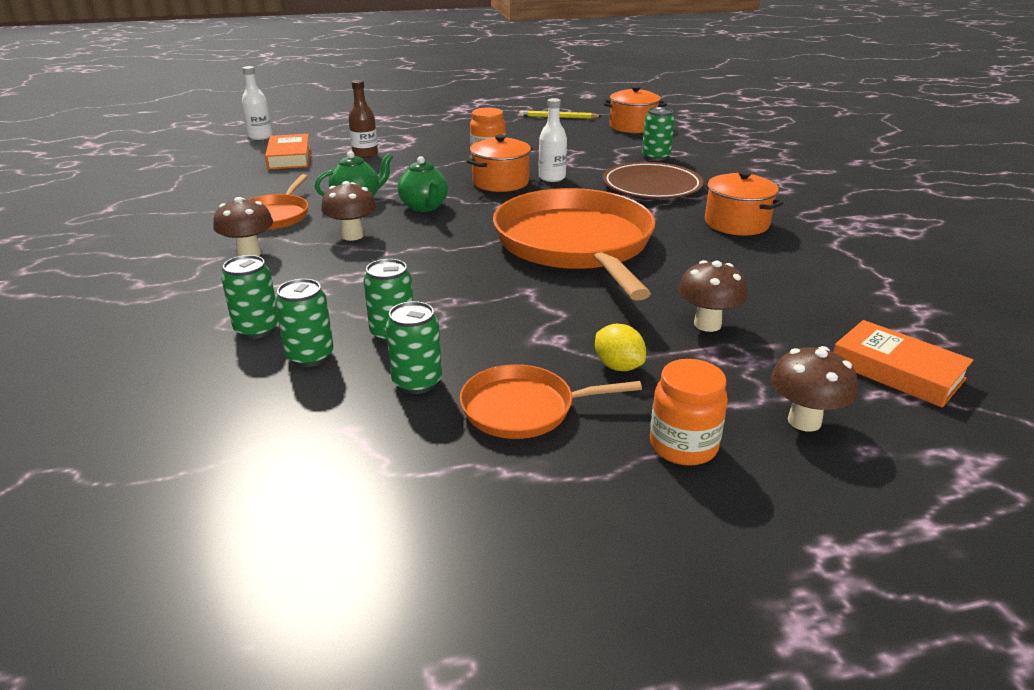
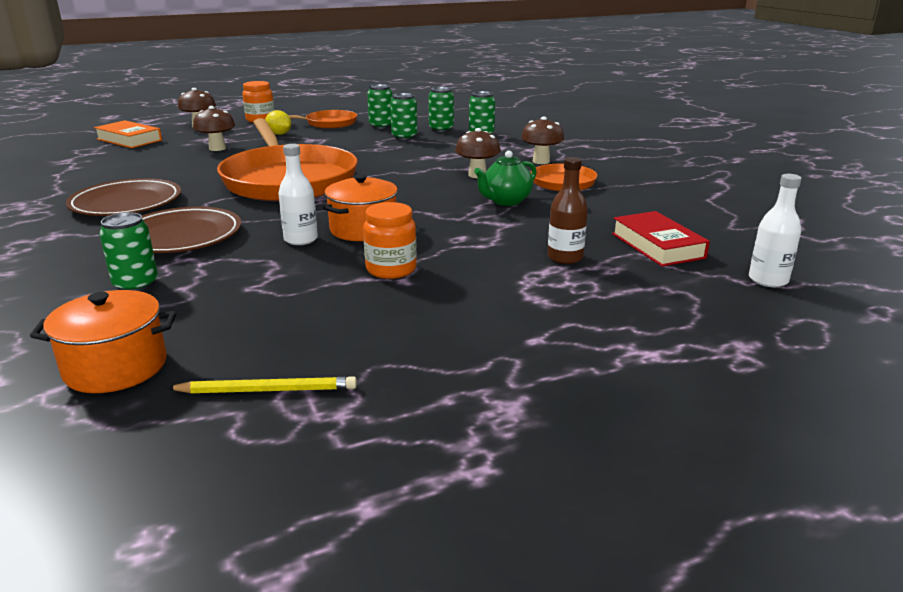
camera: 170 degrees right, 5 degrees down
(289, 157) = (657, 245): orange book -> red book
(424, 207) = (433, 199): green teapot -> none
(736, 223) = (126, 203): orange pot -> brown plate

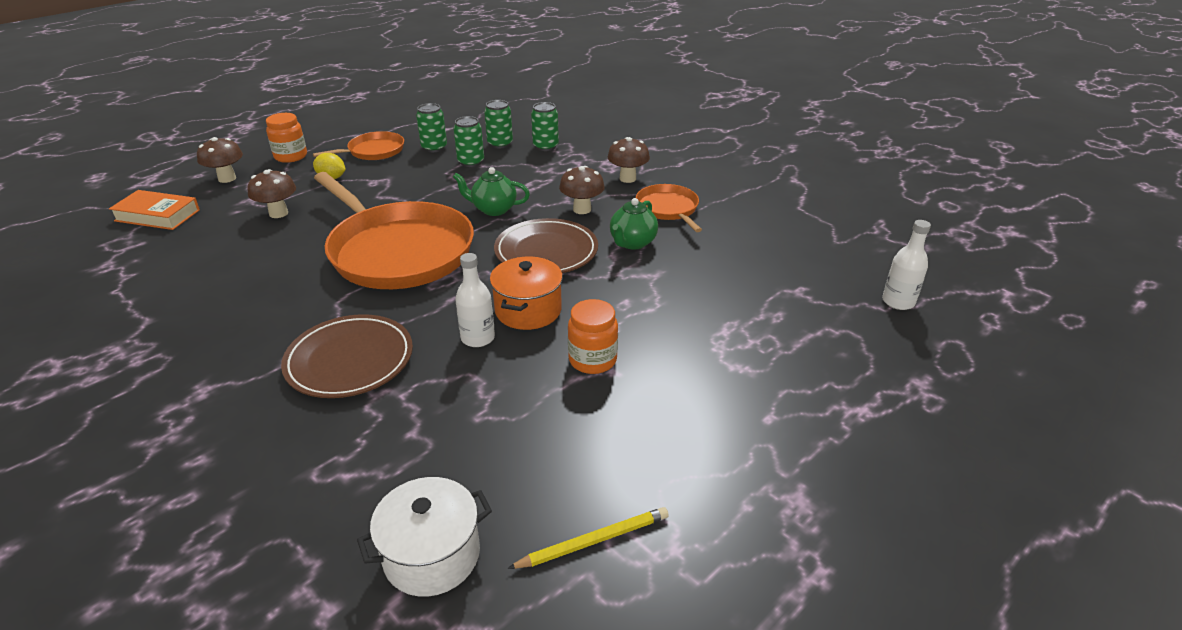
camera: 20 degrees left, 10 degrees up
(116, 367) = (432, 555): orange pot -> white pot
(126, 203) = (245, 323): brown plate -> brown plate (546, 251)
(136, 285) = (360, 442): green can -> none
(395, 166) = (493, 209): none -> green teapot
(565, 258) = (730, 310): brown bottle -> none
(657, 245) = (794, 277): red book -> none

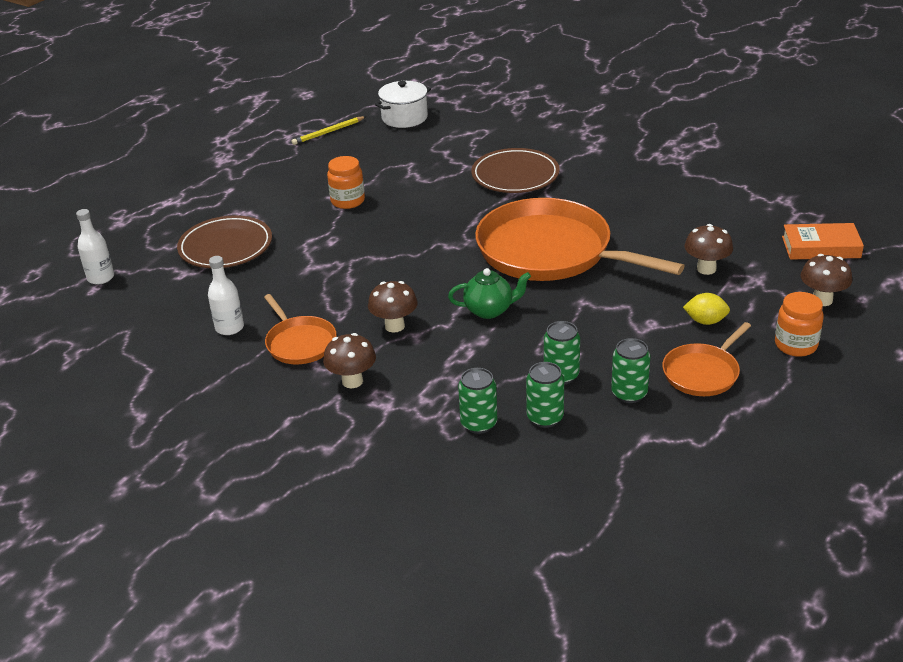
camera: 170 degrees right, 0 degrees up
(478, 338) = (436, 201): white bottle -> white bottle (229, 328)
(528, 310) = (407, 223): orange pot -> none
(546, 251) = (413, 273): brown plate -> brown plate (226, 247)
(632, 243) = (333, 295): green teapot -> none

